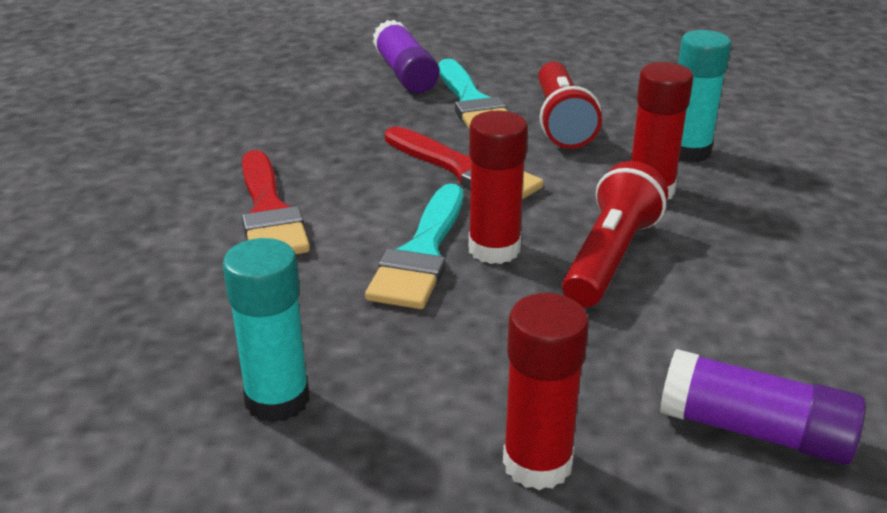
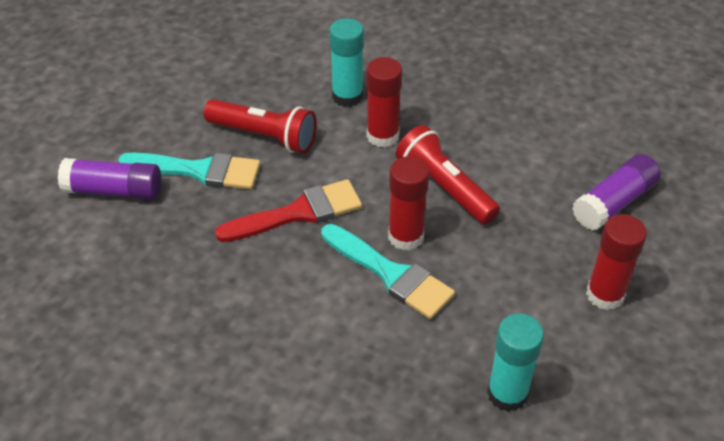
camera: 65 degrees left, 15 degrees up
(269, 212) = (287, 342): red brush -> none

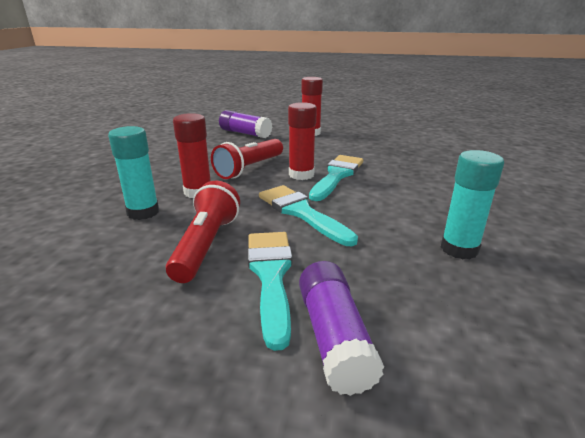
camera: 105 degrees left, 20 degrees down
(298, 213) = (301, 212): red brush -> turquoise brush
(507, 393) = (389, 145): turquoise glue stick -> turquoise glue stick (459, 249)

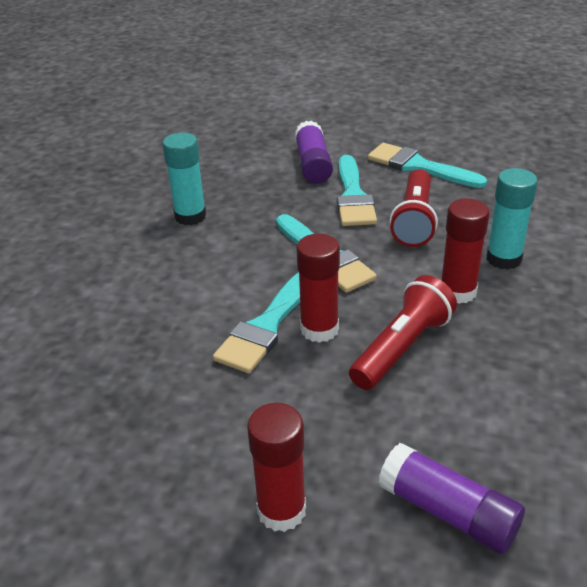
camera: 175 degrees left, 10 degrees up
(159, 332) = (418, 166): none -> turquoise brush

